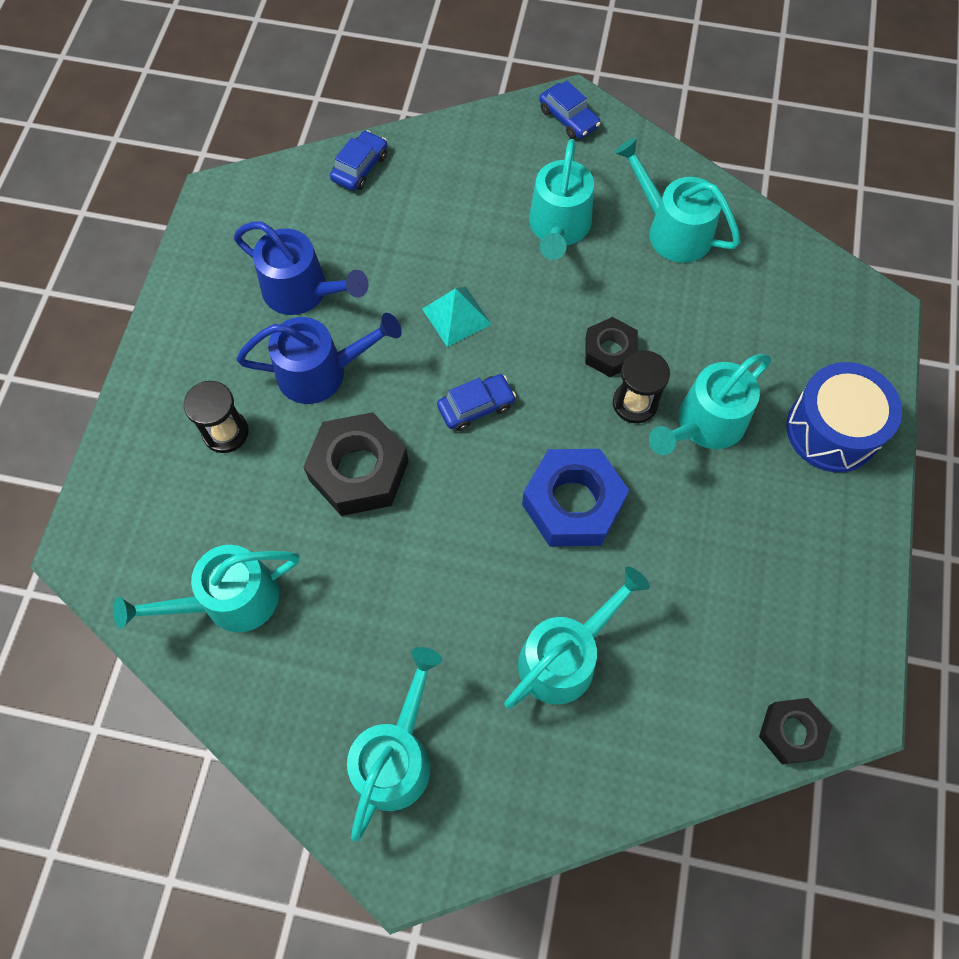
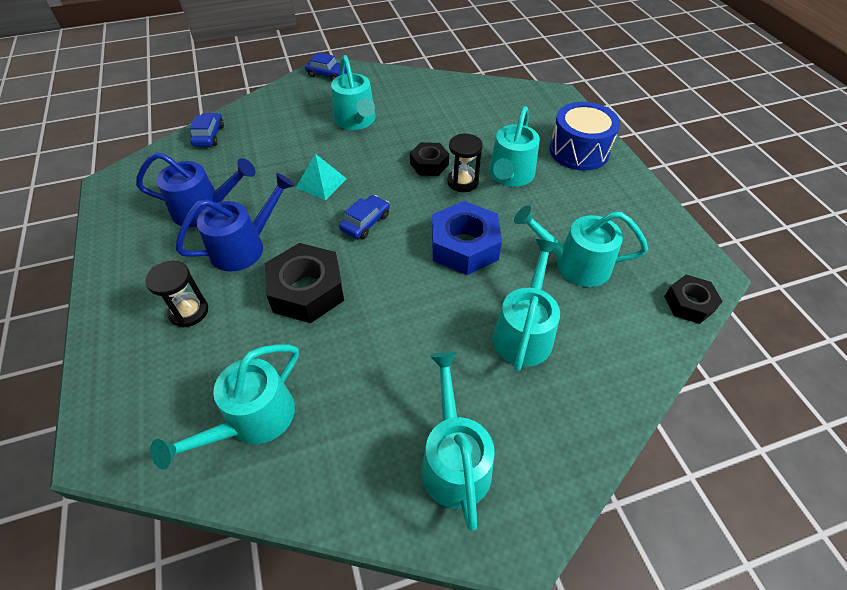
camera: 30 degrees left, 15 degrees down
(671, 229) = (422, 100): turquoise watering can -> turquoise watering can (574, 264)

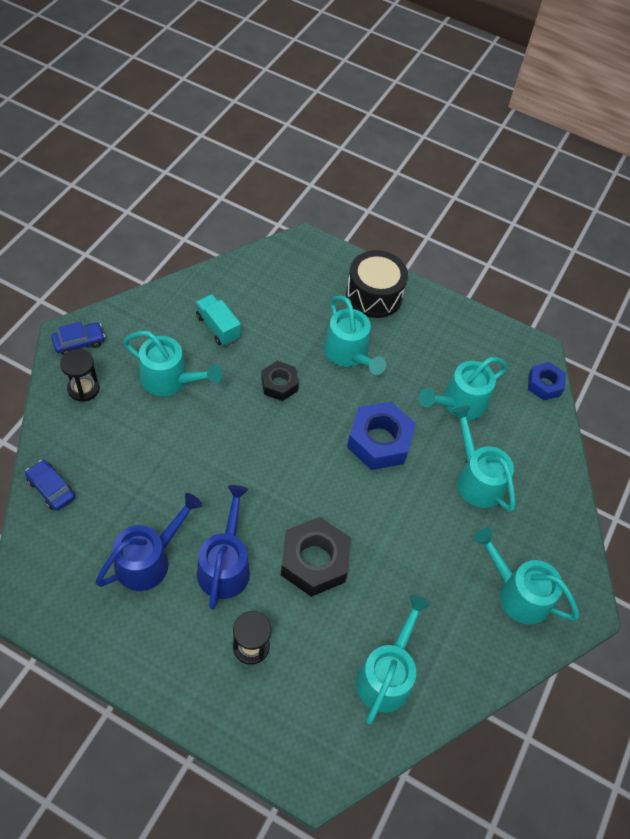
camera: 50 degrees left, 5 degrees up
(252, 421) = (387, 674): turquoise watering can -> turquoise watering can turned 150 degrees counterclockwise
(321, 183) = (215, 464): turquoise pyramid -> none
(365, 222) = (291, 474): blue car -> none
(427, 110) = (218, 327): none -> turquoise truck
(462, 182) = (321, 384): black hourglass -> black hourglass (83, 388)
(579, 151) = (374, 295): blue drum -> black drum
(689, 304) = (544, 385): black nut -> blue nut

